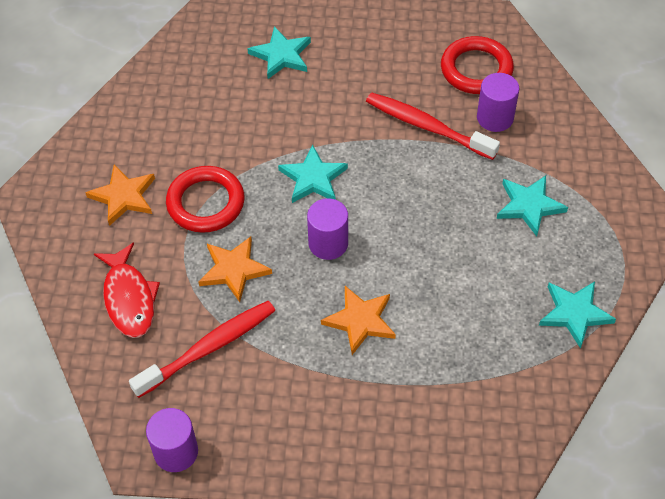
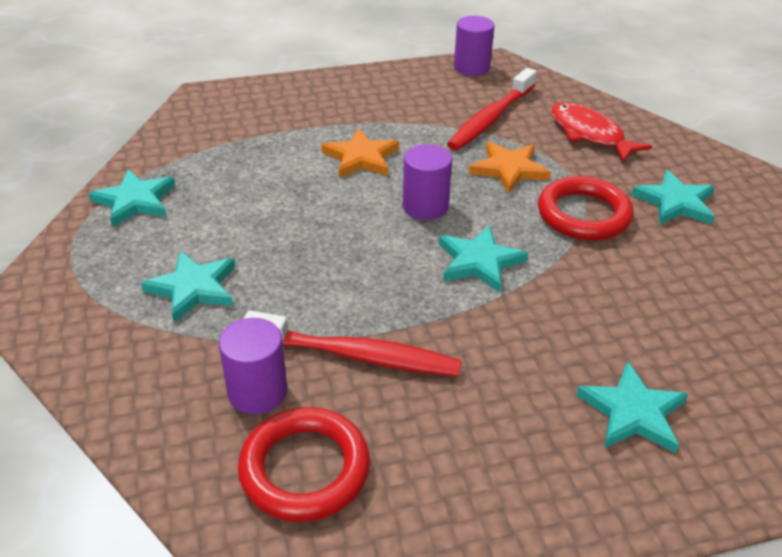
camera: 160 degrees right, 15 degrees down
(123, 196) = (675, 202): orange star -> turquoise star

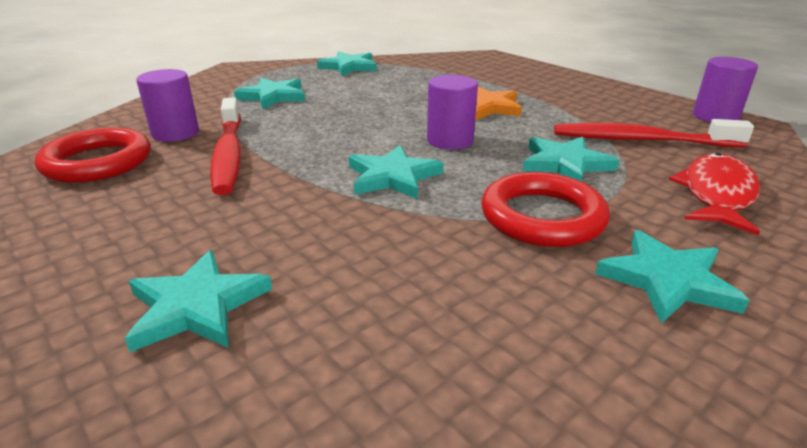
camera: 65 degrees right, 10 degrees down
(509, 169) = (565, 164): orange star -> turquoise star

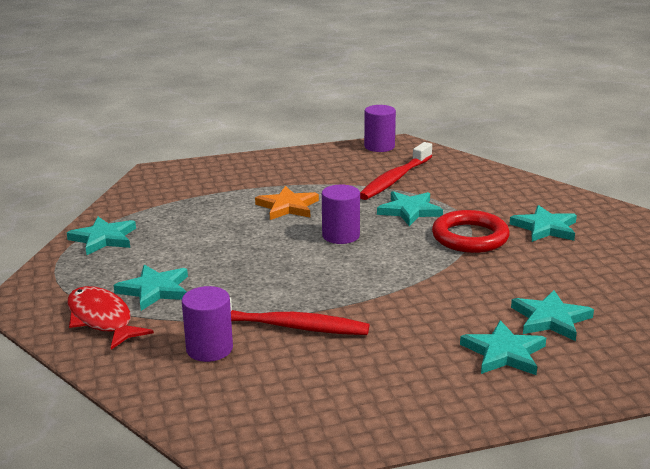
camera: 65 degrees left, 5 degrees down
(98, 162) = (248, 391): red ring -> none
(393, 177) = (384, 268): turquoise star -> turquoise star (550, 319)
(716, 194) = (476, 187): red fish -> red fish (102, 319)

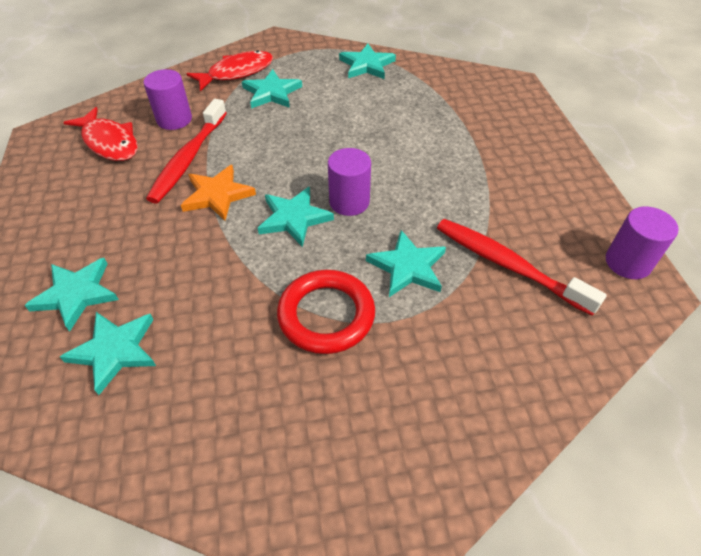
camera: 95 degrees right, 25 degrees up
(260, 389) = (109, 142): none -> red fish
(288, 207) = (424, 167): orange star -> orange star (217, 195)
(545, 228) = (340, 411): turquoise star -> turquoise star (294, 218)

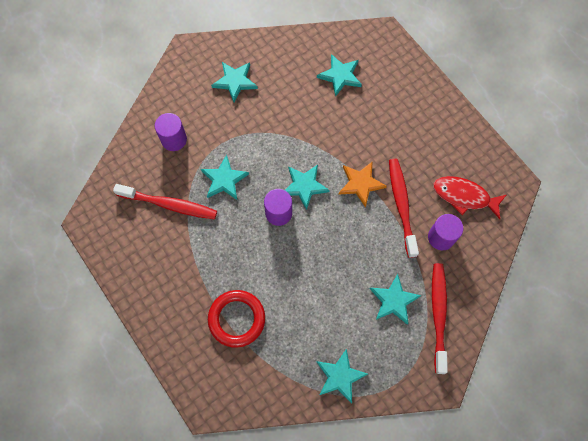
camera: 155 degrees right, 20 degrees up
(76, 294) = (383, 92): turquoise star -> turquoise star (235, 81)
(237, 72) = (438, 314): red fish -> red toothbrush
(326, 315) = (253, 133): red ring -> red ring (236, 319)
(627, 262) = (101, 236): purple cylinder -> purple cylinder (174, 139)

